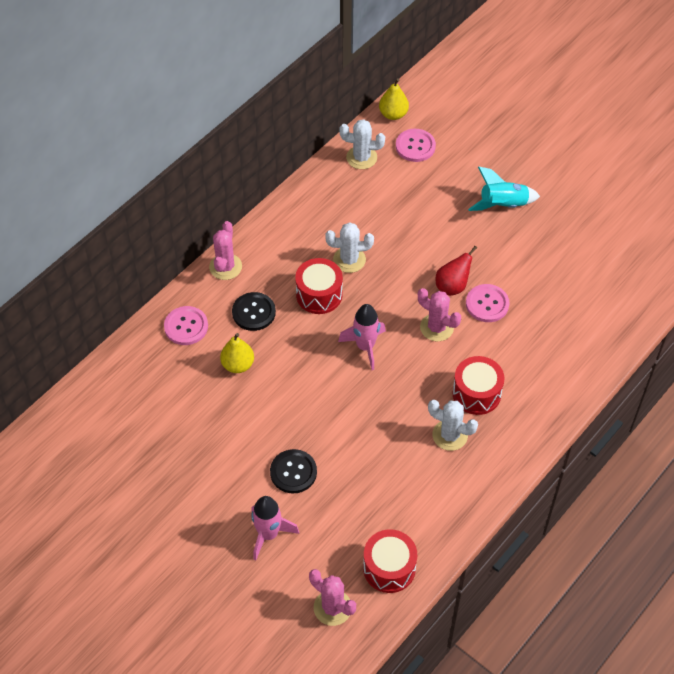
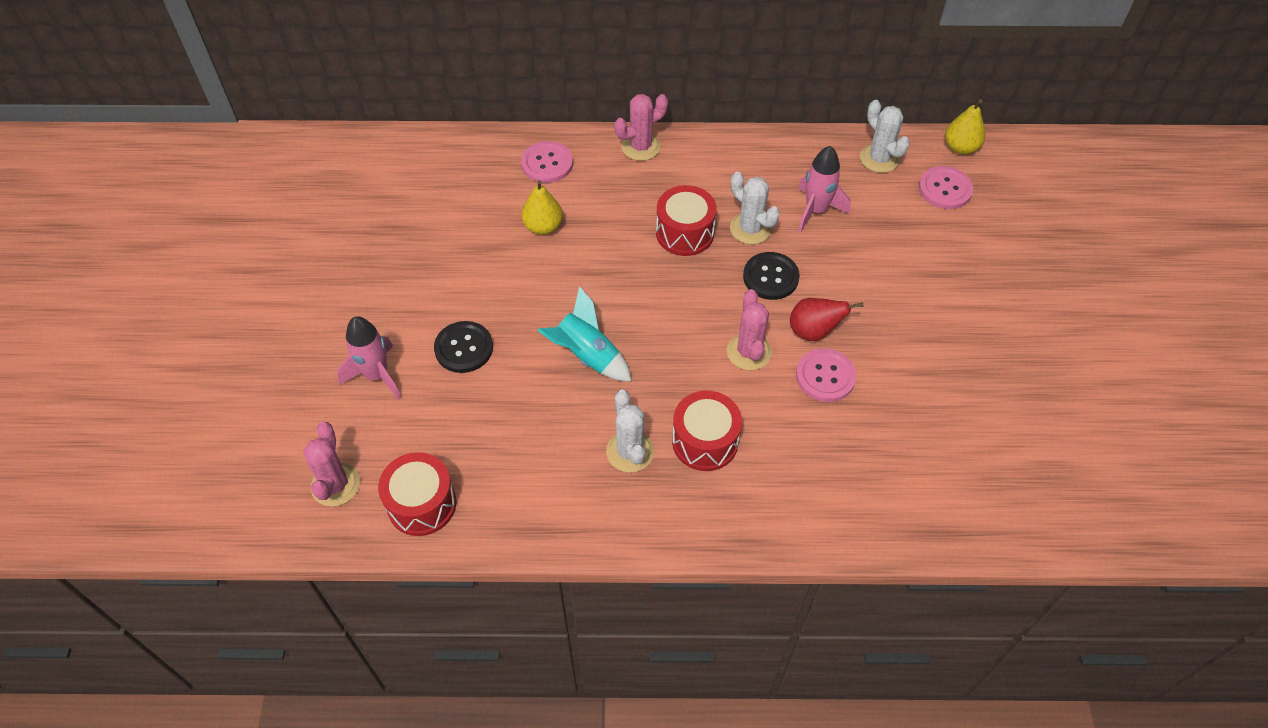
camera: 50 degrees right, 0 degrees up
(253, 312) = (612, 199): black button -> black button (770, 277)
(365, 347) = (663, 309): pink rocket -> pink rocket (816, 211)
(502, 205) = (964, 307): turquoise rocket -> turquoise rocket (587, 356)

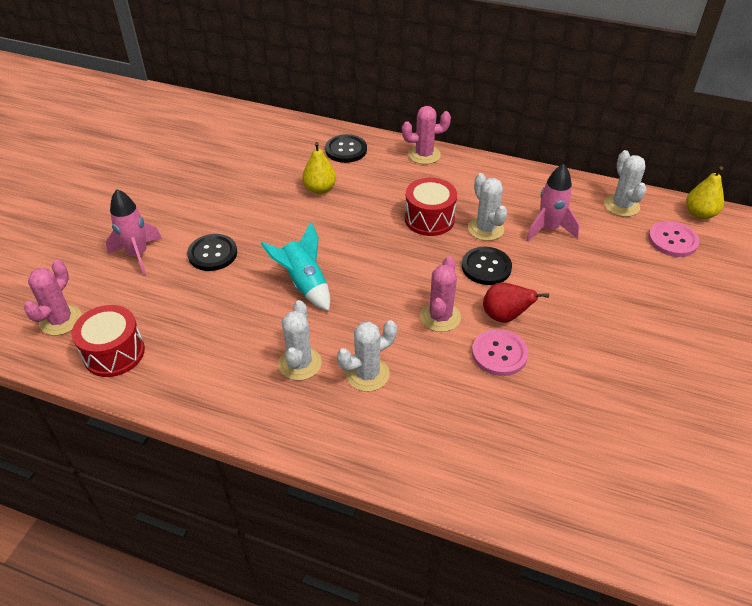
camera: 20 degrees right, 10 degrees down
(547, 163) = (346, 150): pink button -> black button
(705, 441) = (367, 374): red drum -> white cactus

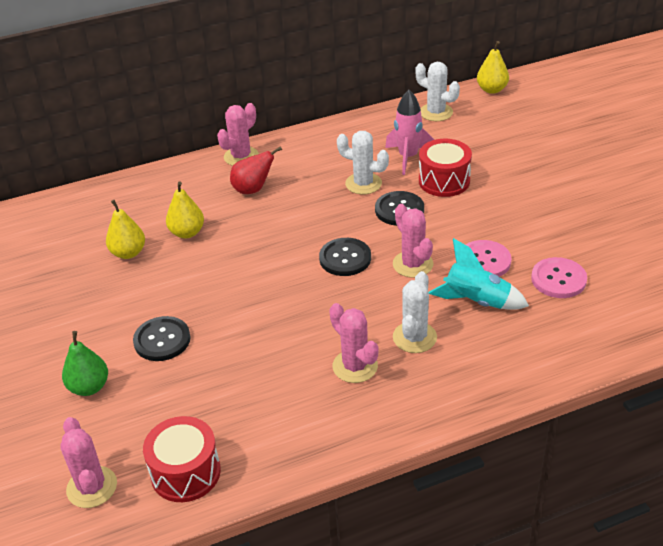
camera: 40 degrees left, 5 degrees down
(138, 255) = (89, 387): pink rocket -> green pear
(268, 180) = (128, 253): none -> yellow pear
(300, 363) = (355, 366): white cactus -> pink cactus
(304, 284) = (277, 310): turquoise rocket -> turquoise rocket (476, 301)
(346, 150) = (166, 189): black button -> black button (345, 258)
(429, 219) = (311, 202): red drum -> red drum (444, 181)
(505, 317) = (456, 235): red pear -> red pear (253, 189)
(672, 240) = (497, 117): pink button -> pink button (558, 279)

